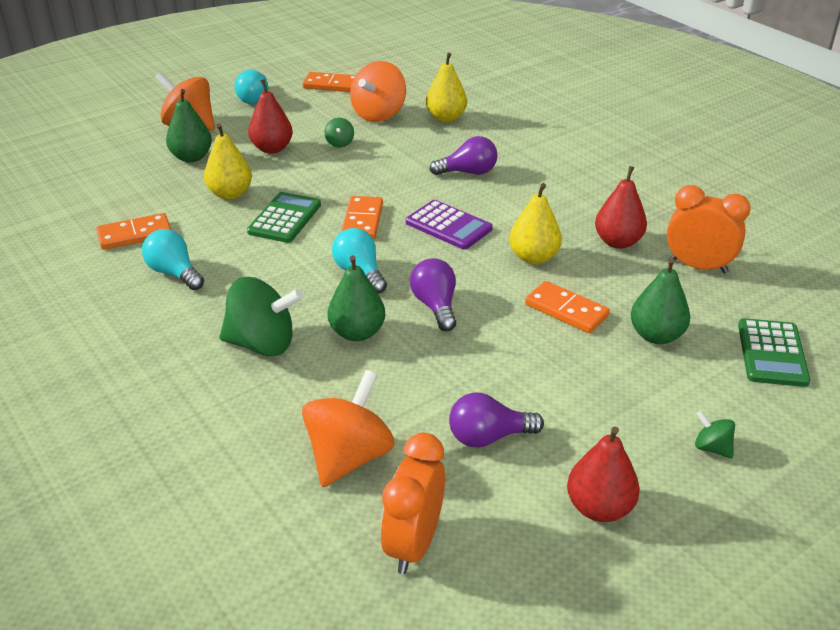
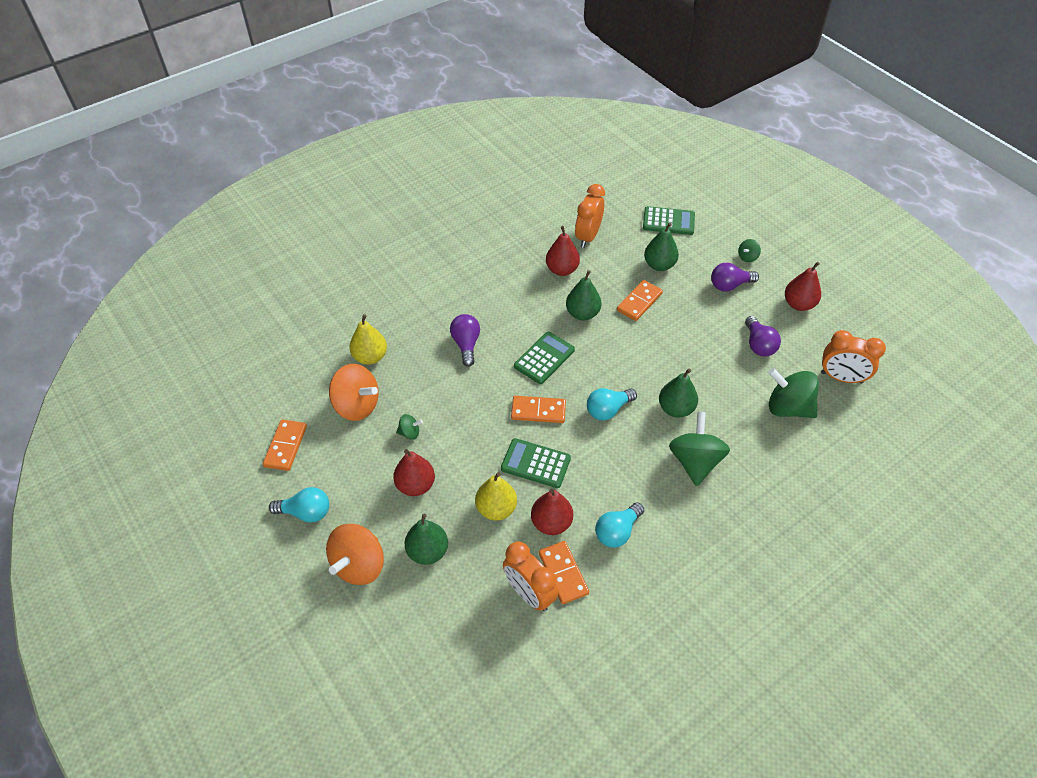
camera: 90 degrees left, 15 degrees up
(120, 214) = (529, 593): none -> orange clock
(201, 228) = (551, 523): none -> red pear
(349, 457) = (788, 407): orange spinning top -> green spinning top
(435, 306) = (642, 367): purple light bulb -> purple light bulb (729, 285)
(448, 226) = (544, 358): purple calculator -> green calculator
(533, 257) = (582, 313): yellow pear -> green pear

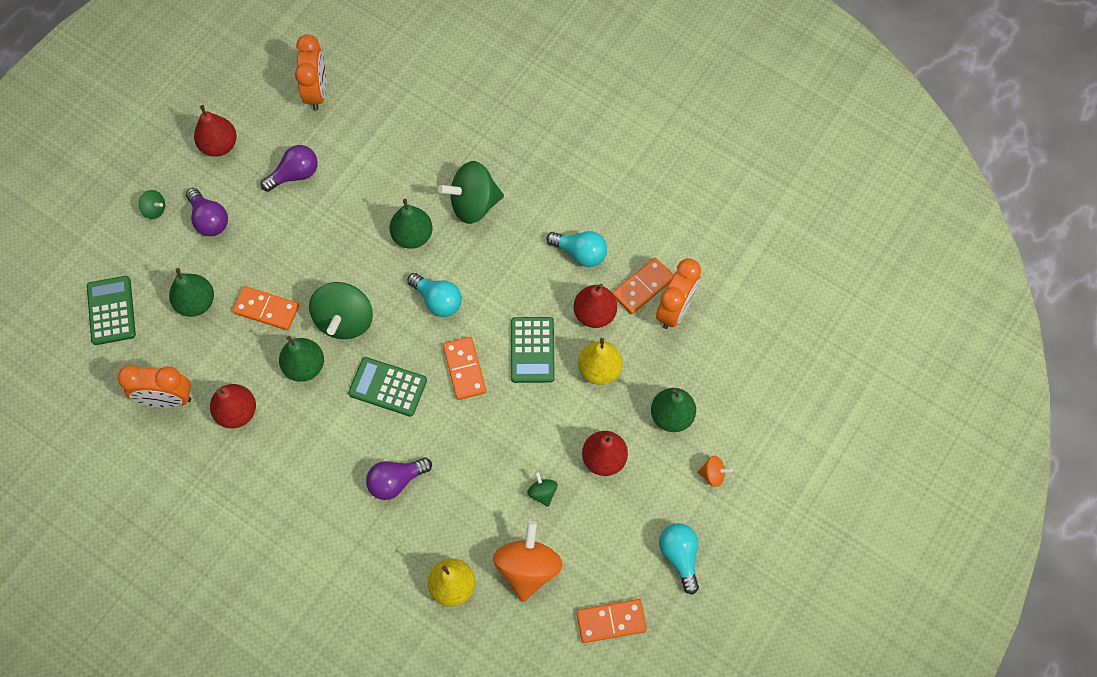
camera: 110 degrees left, 15 degrees up
(359, 565) = (713, 474): orange spinning top -> orange spinning top, size x0.47
(788, 407) = (374, 134): green spinning top -> green spinning top (345, 320)

